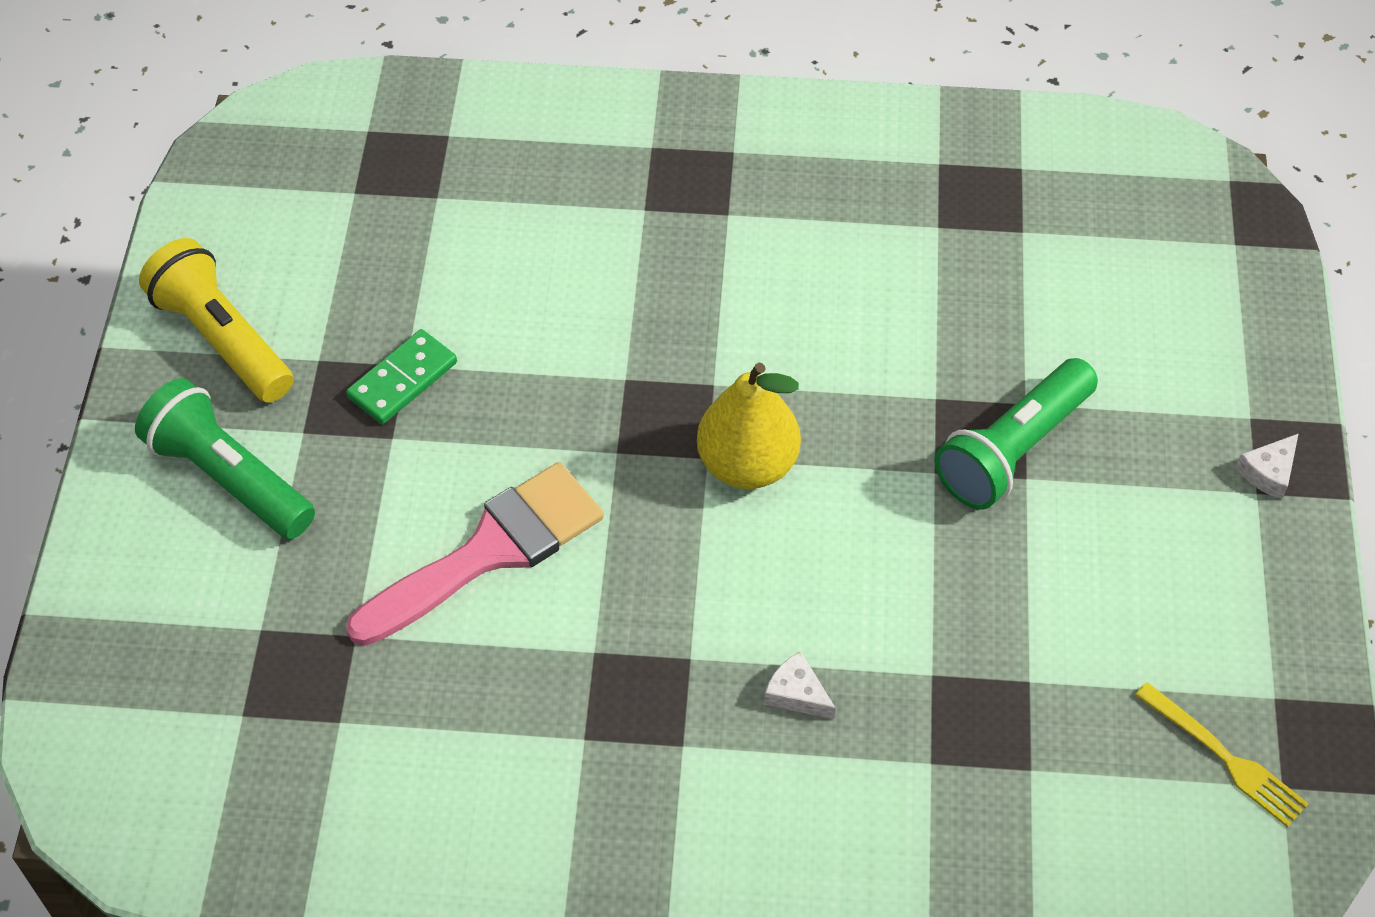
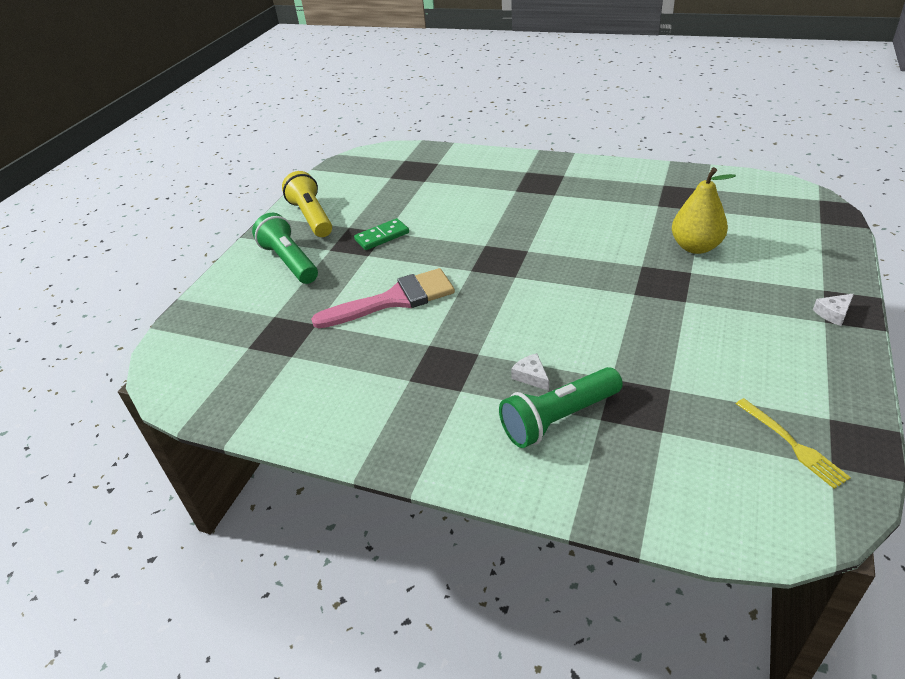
camera: 20 degrees right, 15 degrees down
(747, 464) = (535, 281): yellow pear -> yellow pear (696, 247)
(1012, 450) = (680, 289): green flashlight -> green flashlight (558, 418)

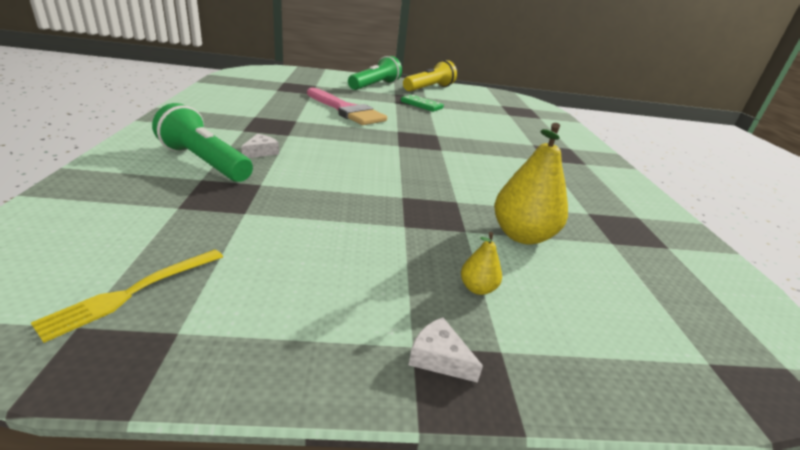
camera: 60 degrees right, 10 degrees down
(765, 284) = (477, 288): none -> yellow pear

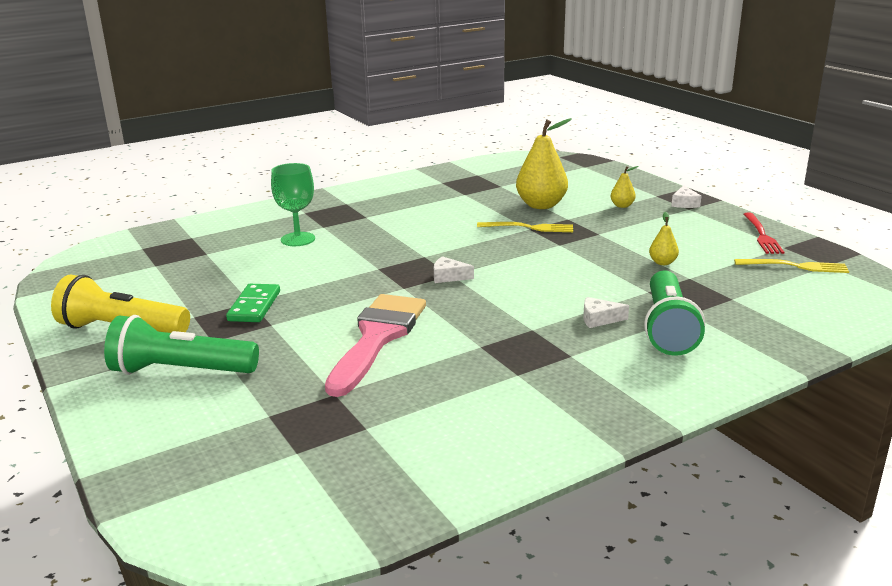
camera: 115 degrees left, 5 degrees down
(233, 343) = (762, 235): none -> red fork
(292, 218) = (662, 262): none -> yellow pear
(396, 143) = (448, 276): none -> white cheese
(458, 202) = (530, 228): none -> yellow fork
(512, 133) = (298, 239): none -> green goblet

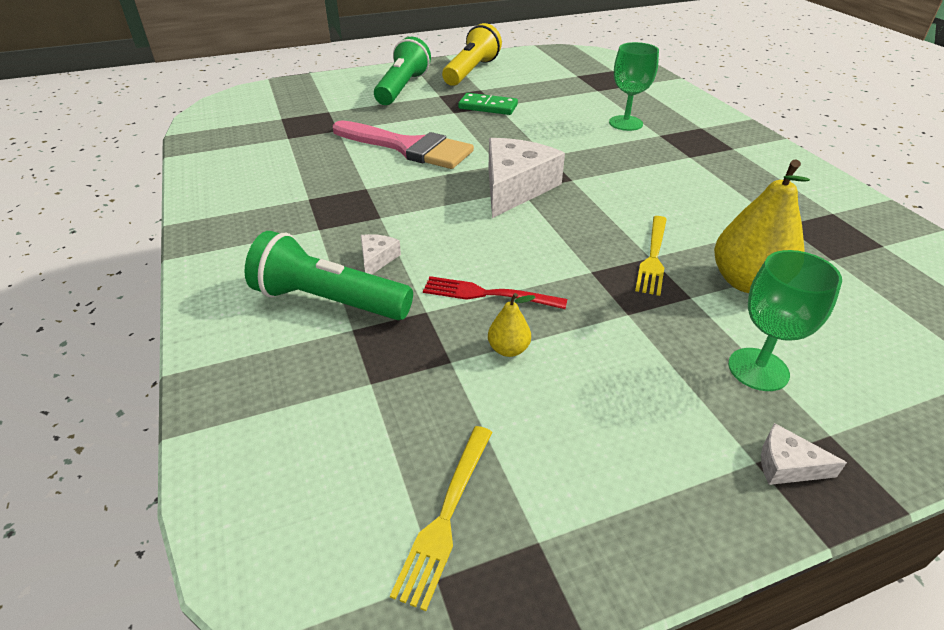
camera: 100 degrees right, 15 degrees up
(448, 276) = (515, 187): white cheese -> white cheese, size x2.29
(622, 206) = (758, 369): yellow pear -> green goblet
(762, 235) = (601, 530): red fork -> red fork (487, 294)

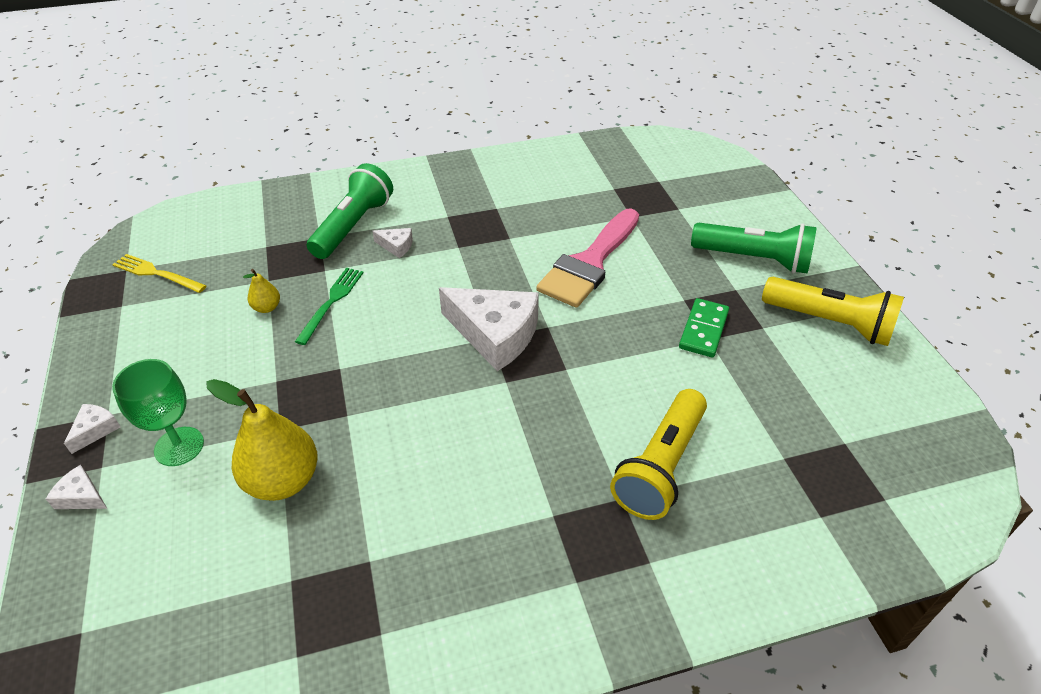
camera: 95 degrees right, 5 degrees up
(487, 294) = (332, 301): red fork -> green fork
(625, 123) = (660, 466): green goblet -> yellow flashlight
(653, 258) = (345, 417): yellow fork -> none
(878, 437) = (81, 496): none -> white cheese

